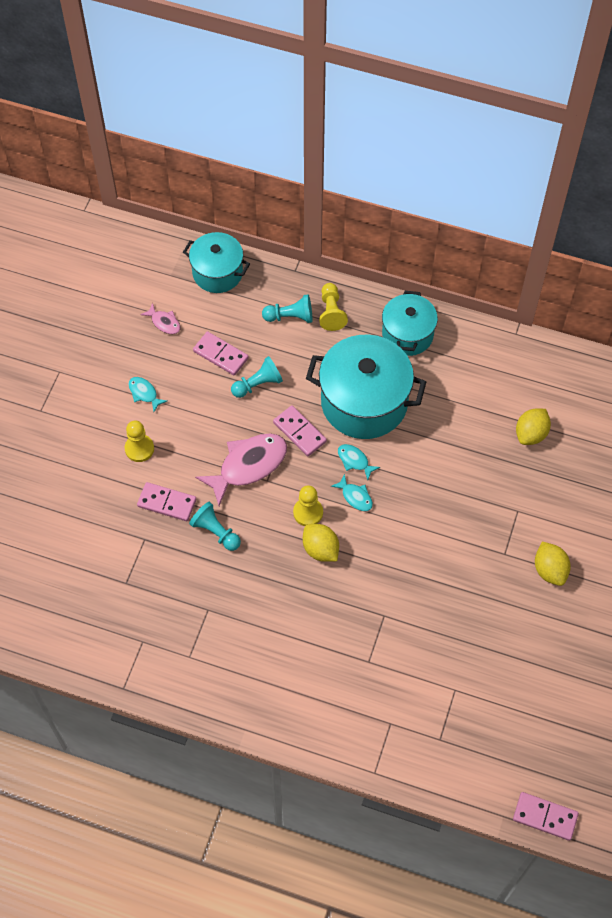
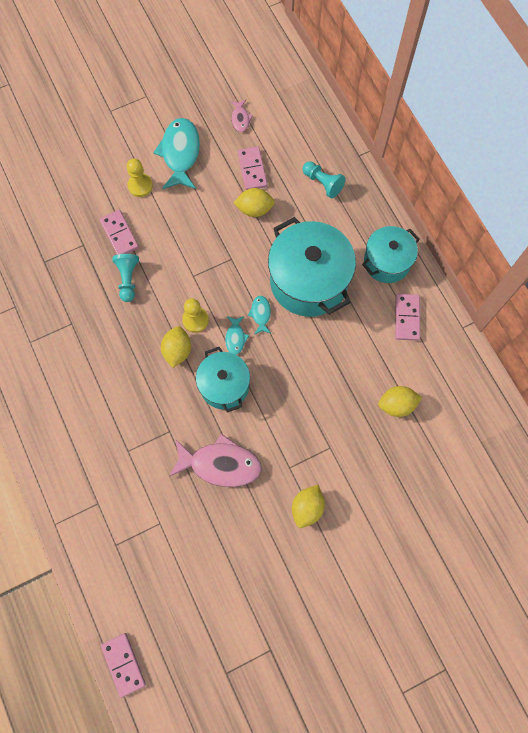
camera: 45 degrees right, 10 degrees up
(144, 393) = (180, 153): turquoise fish -> turquoise fish, size x2.09
(217, 273) = (308, 115): turquoise pot -> turquoise pot (224, 385)
(248, 466) = (192, 256): pink fish -> pink fish (220, 464)
(258, 384) = (254, 209): turquoise pawn -> yellow lemon
(300, 432) = (247, 263): pink domino -> pink domino (407, 318)
(331, 312) = (352, 203): yellow pawn -> none

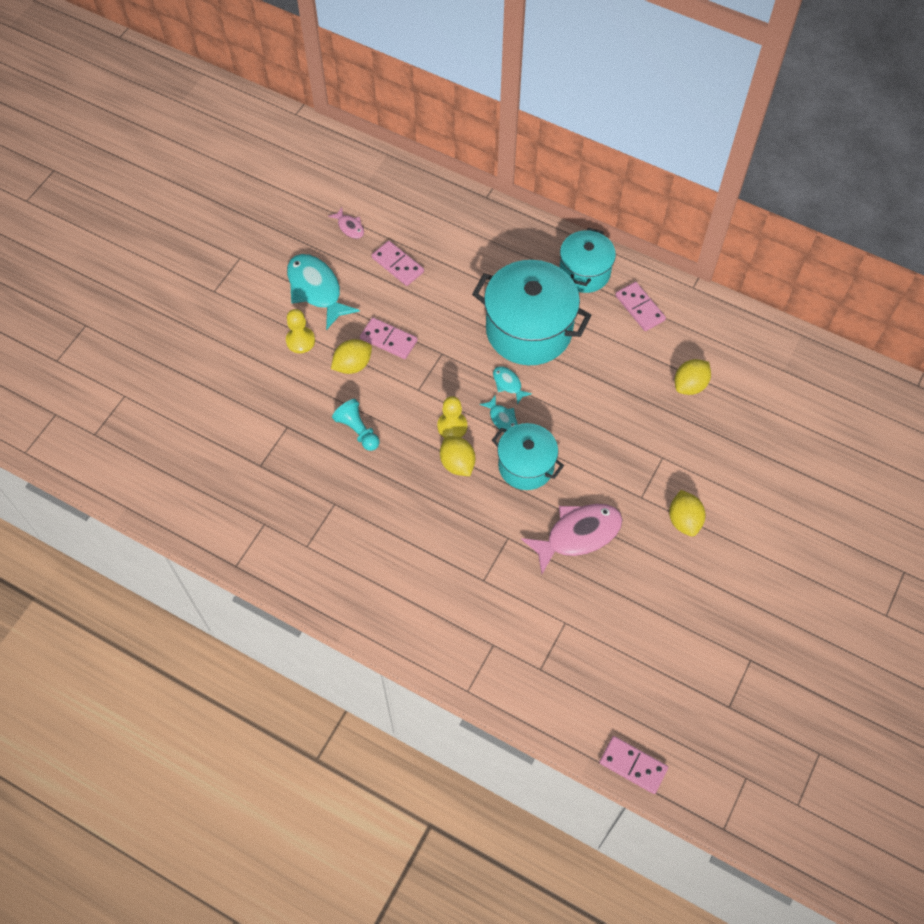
camera: 35 degrees left, 10 degrees down
(119, 234) = (316, 395): pink domino -> pink domino (388, 339)
(254, 209) = (428, 297): yellow lemon -> yellow lemon (352, 365)
(322, 183) = (473, 239): turquoise pawn -> none

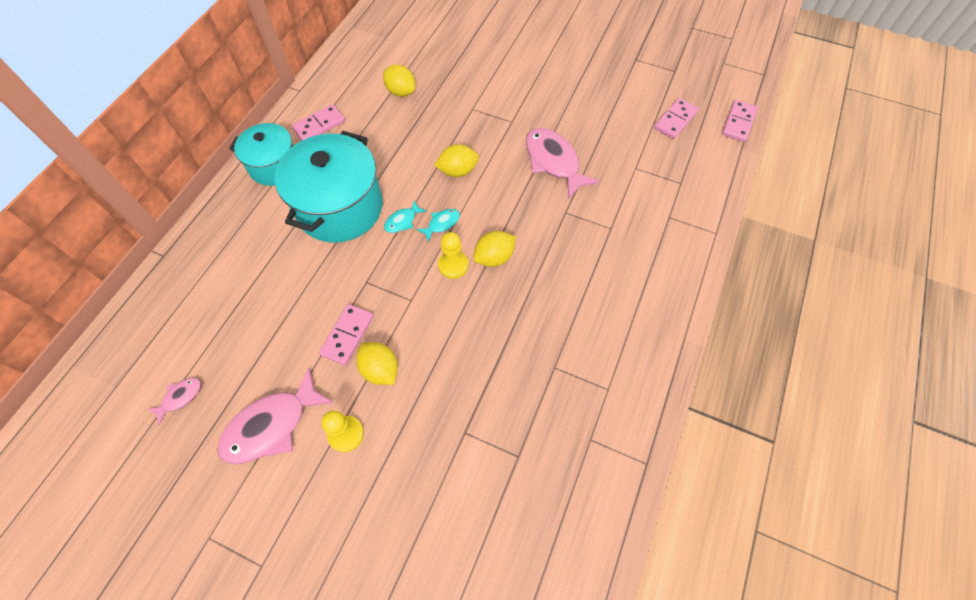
camera: 95 degrees left, 0 degrees up
(316, 290) = (272, 425): turquoise fish -> pink fish
(358, 430) = (464, 354): turquoise pawn -> none
(397, 265) = (245, 336): pink domino -> pink domino (675, 120)
(526, 466) = (491, 202): turquoise pot -> none
(684, 520) = (528, 95): yellow lemon -> yellow lemon (458, 171)

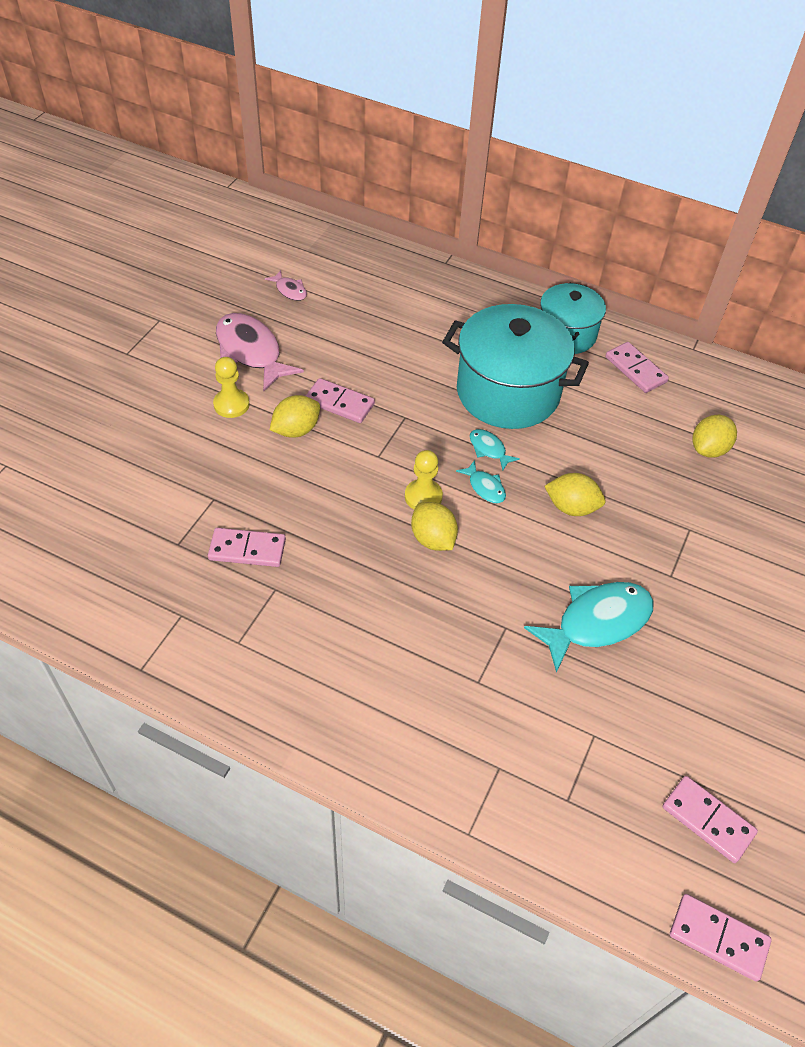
camera: 90 degrees right, 10 degrees down
(458, 171) = (571, 507): yellow lemon -> yellow lemon turned 60 degrees counterclockwise
(518, 394) = (247, 549): none -> pink domino
(554, 162) = (597, 622): pink fish -> turquoise fish

